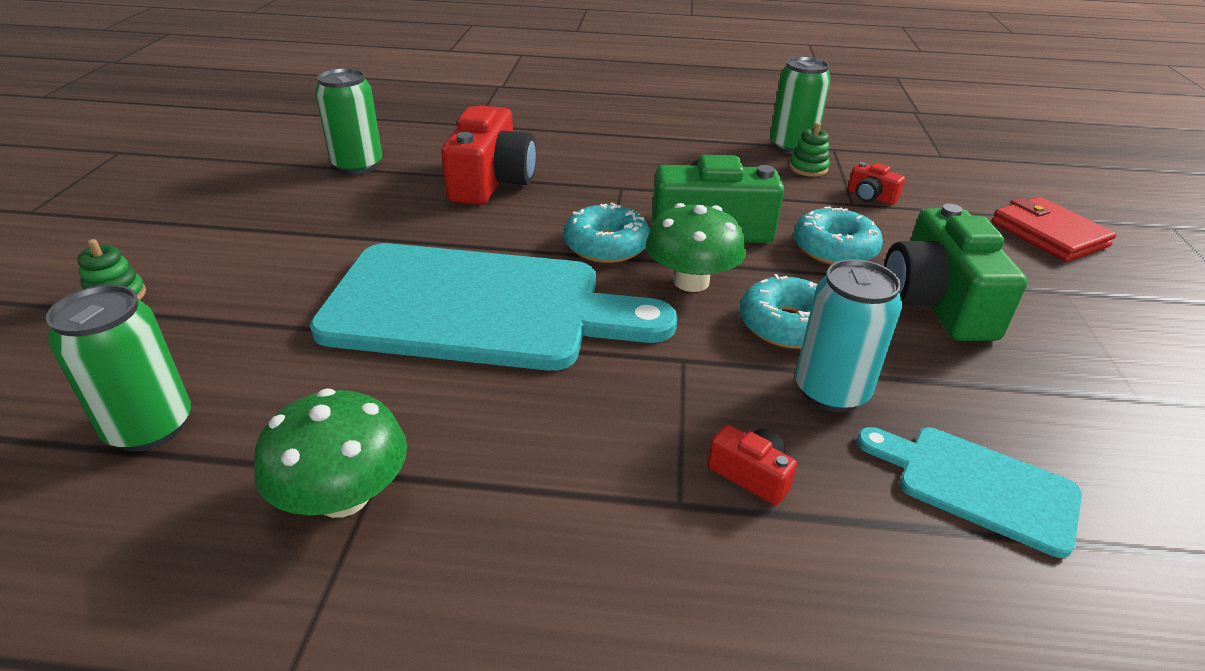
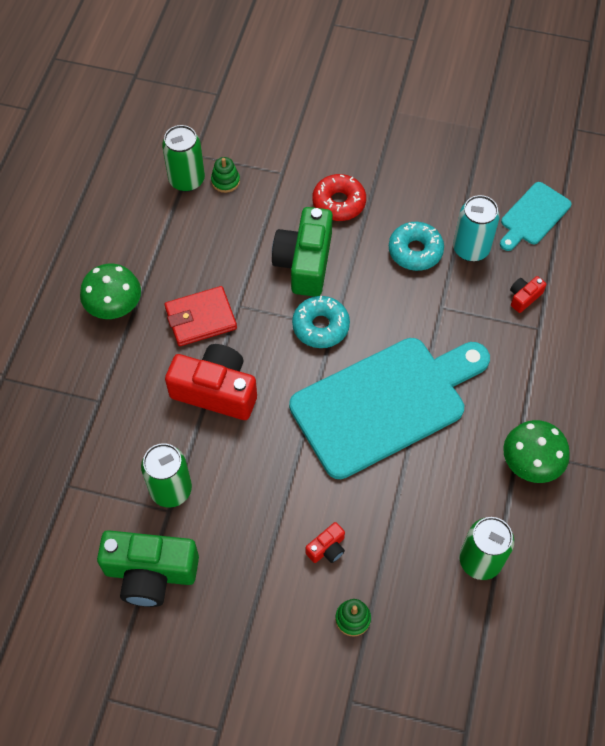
camera: 80 degrees left, 25 degrees up
(479, 308) = (385, 403): turquoise cutting board -> turquoise cutting board turned 45 degrees clockwise
(691, 281) = (368, 287): green mushroom -> green mushroom (114, 306)
(834, 248) = (339, 203): turquoise donut -> red donut
(870, 197) = (274, 159): red camera -> red camera (327, 548)
(936, 302) = (400, 174): green camera -> green camera (150, 573)
(1048, 234) = (335, 88): red wallet -> red wallet (200, 318)

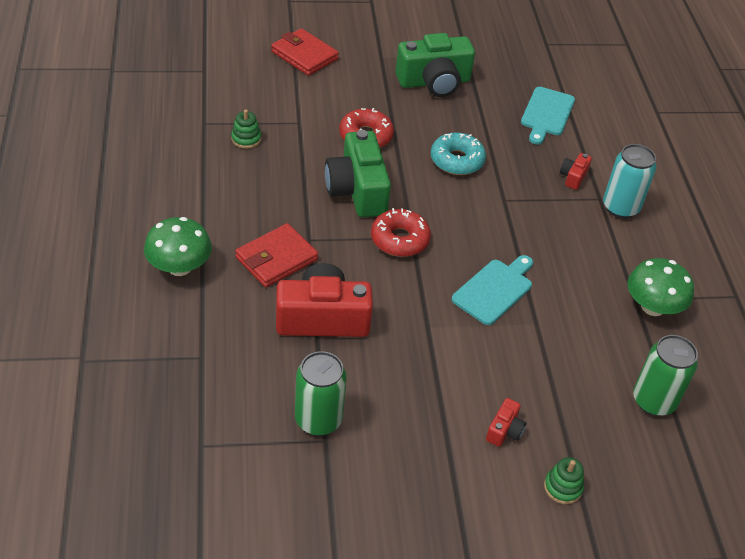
camera: 25 degrees left, 15 degrees down
(150, 573) = (333, 505): green camera -> green camera (434, 82)
(187, 180) = (206, 145): green can -> none
(320, 94) = (304, 55): none -> red wallet
(320, 326) = (399, 239): turquoise donut -> red donut
(385, 403) = (495, 290): turquoise cutting board -> turquoise cutting board, size x0.48
(471, 249) = (506, 149): turquoise can -> turquoise can (620, 207)

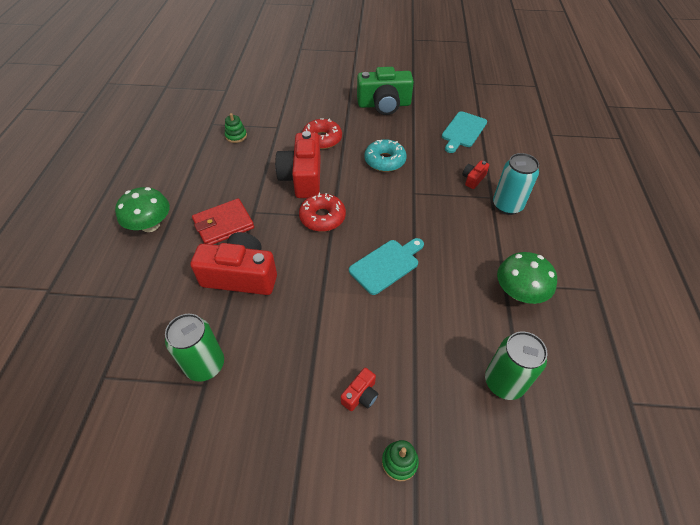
camera: 15 degrees right, 5 degrees up
(304, 55) = (298, 83): red wallet -> none
(357, 190) = (303, 178): green camera -> red camera

